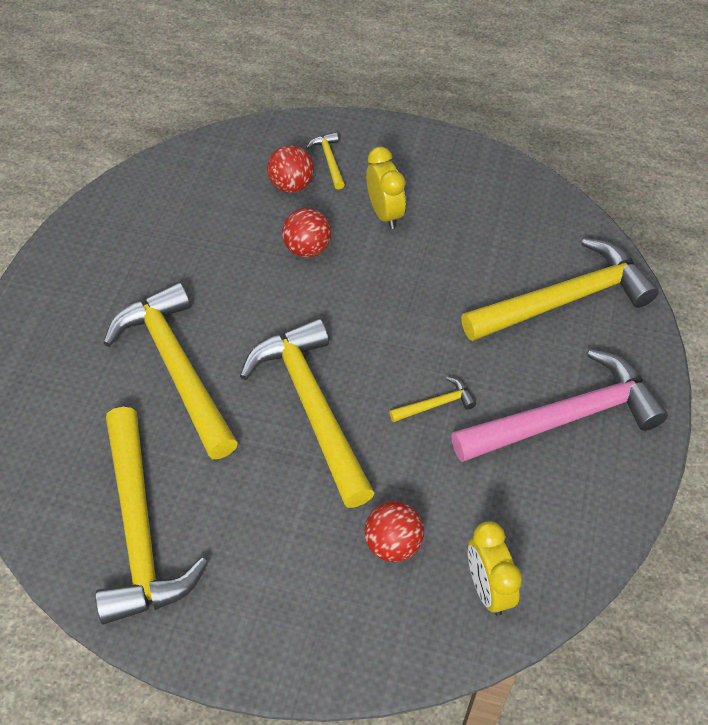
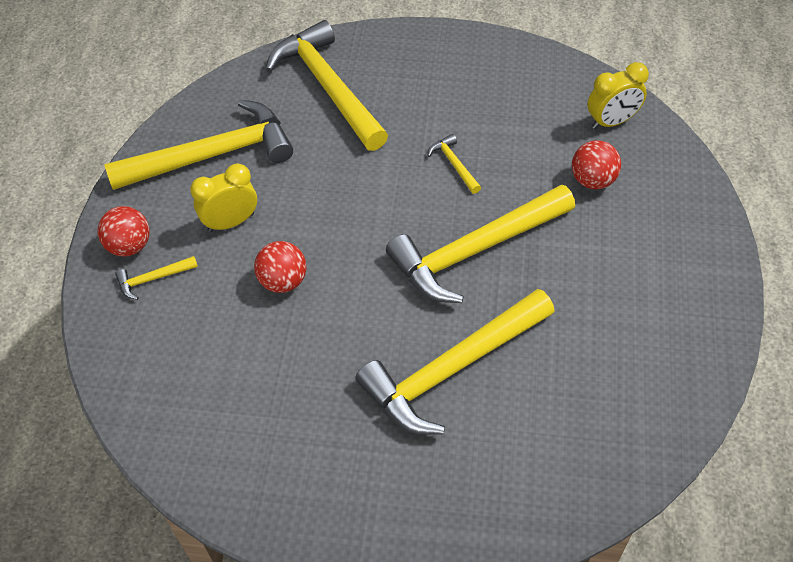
camera: 95 degrees left, 0 degrees up
(140, 529) = (634, 361): yellow hammer -> yellow hammer (212, 155)
(291, 185) = (192, 309): red ball -> red ball (130, 246)
(565, 417) = (450, 84): pink hammer -> none

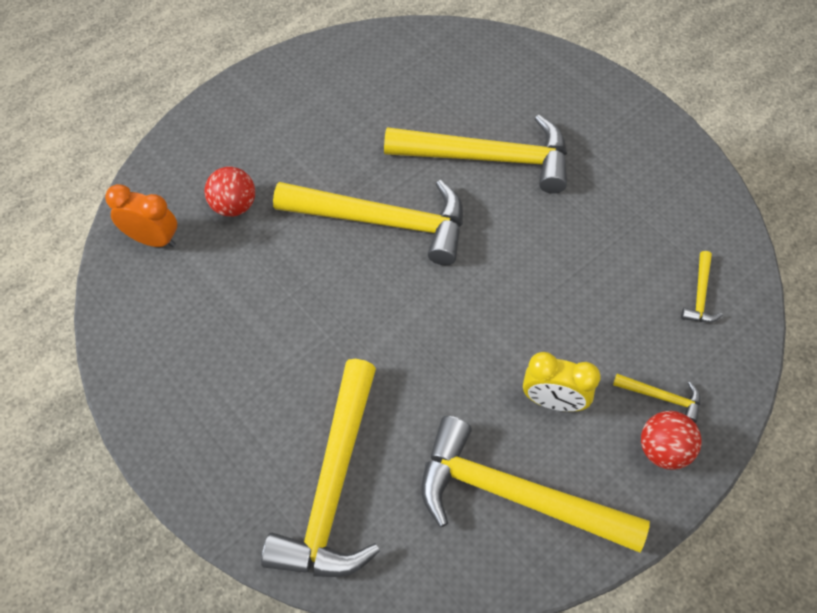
camera: 140 degrees left, 5 degrees up
(283, 281) = (552, 310): red ball -> none
(454, 164) = (316, 304): yellow hammer -> yellow hammer (700, 295)
(612, 122) = (153, 239): yellow clock -> orange clock

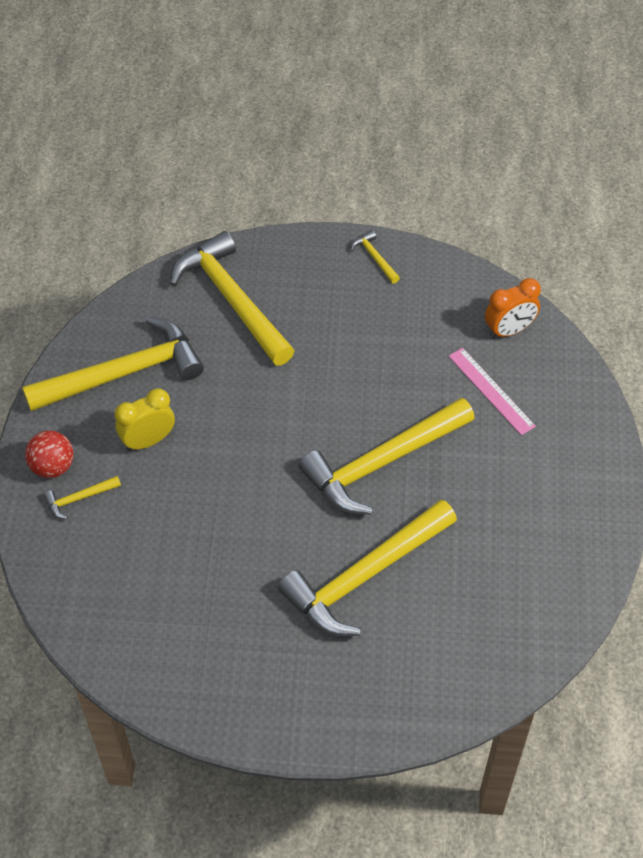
camera: 135 degrees right, 5 degrees down
(234, 206) = (491, 391): red ball -> pink ruler
(700, 295) = (107, 595): yellow hammer -> yellow hammer (374, 258)

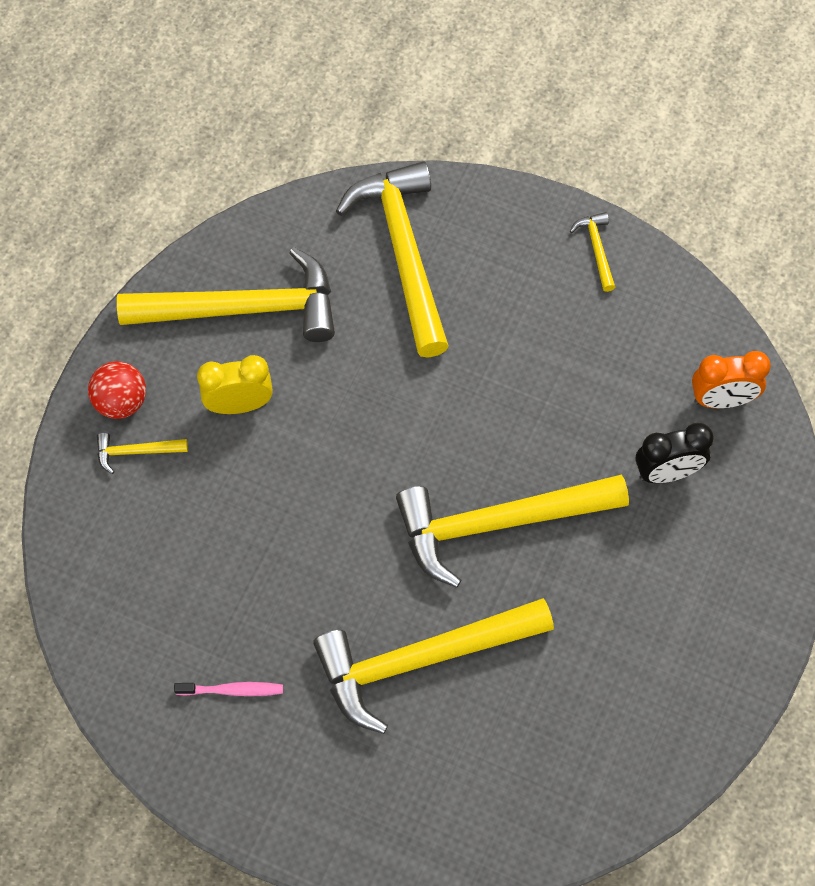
camera: 20 degrees right, 10 degrees up
(226, 646) = (232, 690): none -> pink toothbrush
(491, 391) = (667, 473): pink ruler -> black clock

